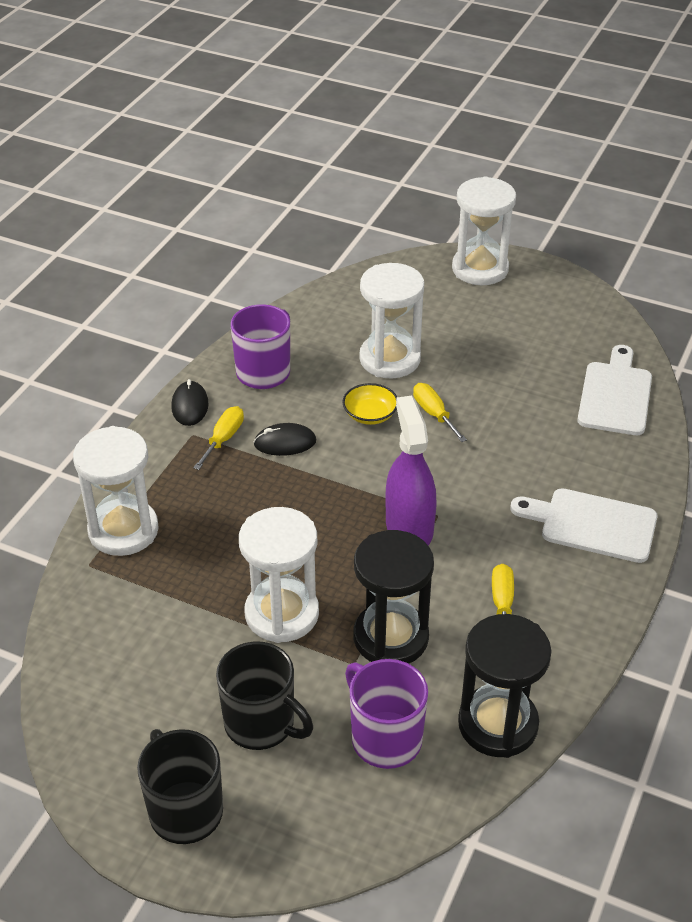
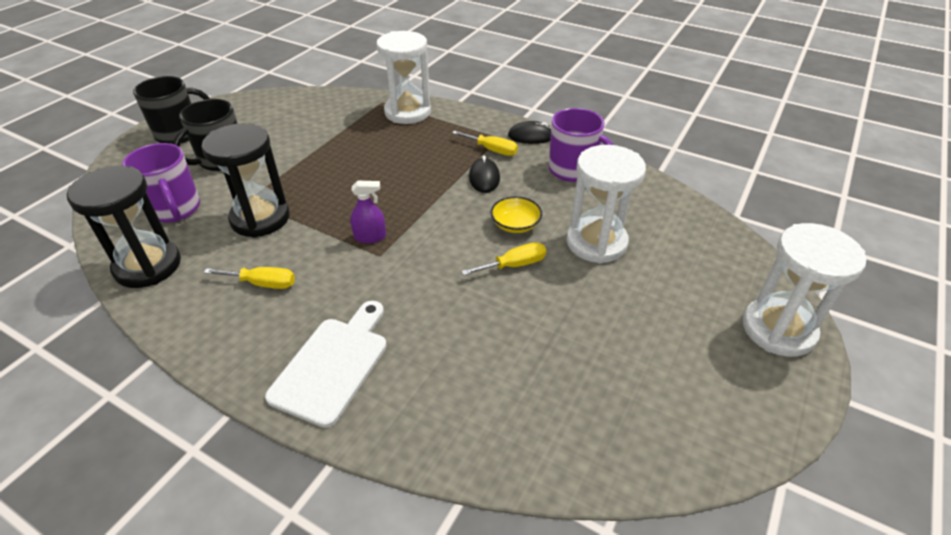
camera: 95 degrees right, 0 degrees up
(282, 614) = (307, 171): white hourglass -> none
(385, 738) = (175, 209): purple mug -> purple mug turned 90 degrees clockwise
(409, 527) = (370, 237): purple spray bottle -> purple spray bottle, size x0.52
(615, 395) = (541, 429): white cutting board -> none

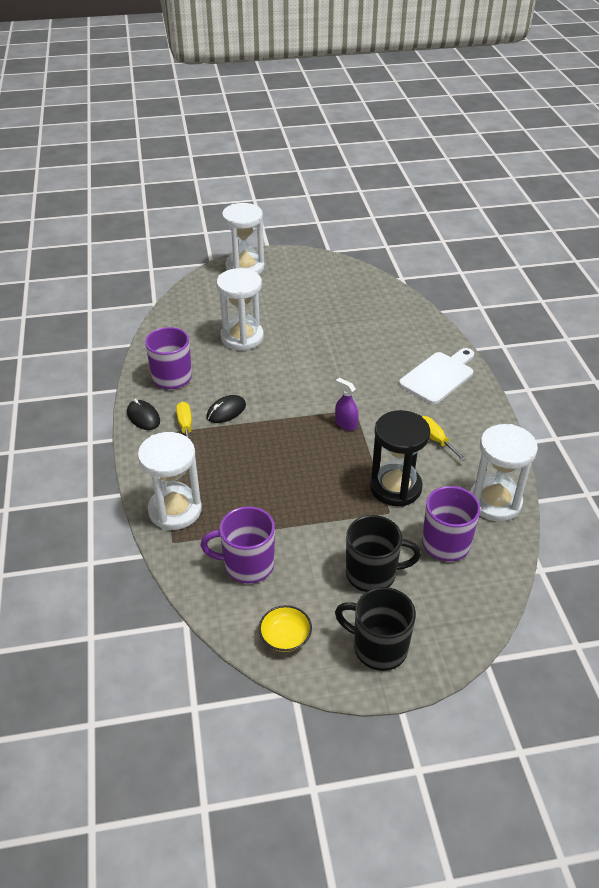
camera: 130 degrees left, 0 degrees up
(148, 266) = (495, 502): black hourglass -> white hourglass
(317, 118) = (247, 565): none -> purple mug
(333, 365) = (439, 376): white cutting board -> white cutting board turned 150 degrees clockwise
(514, 265) = (298, 356): yellow screwdriver -> none
(515, 225) = (261, 373): yellow bowl -> yellow bowl (285, 637)

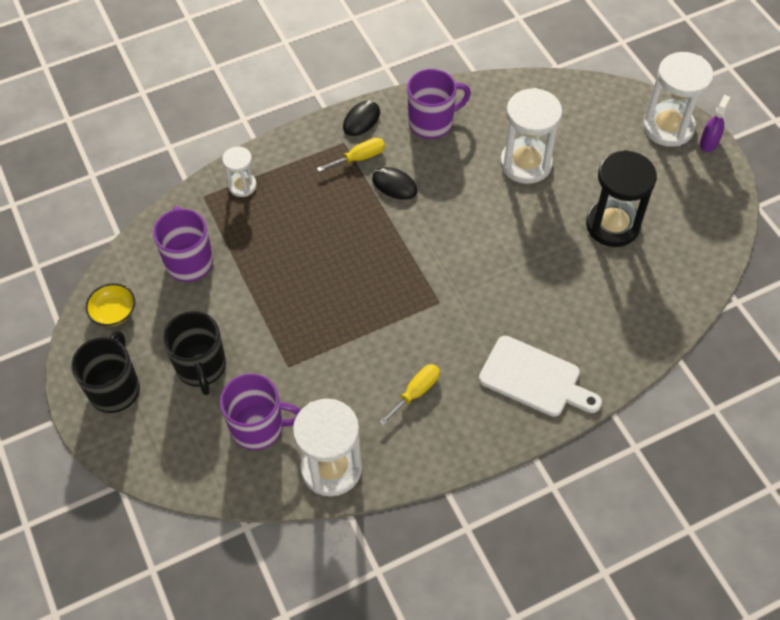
camera: 75 degrees right, 15 degrees up
(175, 510) = (242, 186): white hourglass -> white hourglass, size x0.54
(346, 424) = (412, 298): purple spray bottle -> purple spray bottle (708, 143)
(395, 487) = (325, 365): black hourglass -> black hourglass (612, 225)

